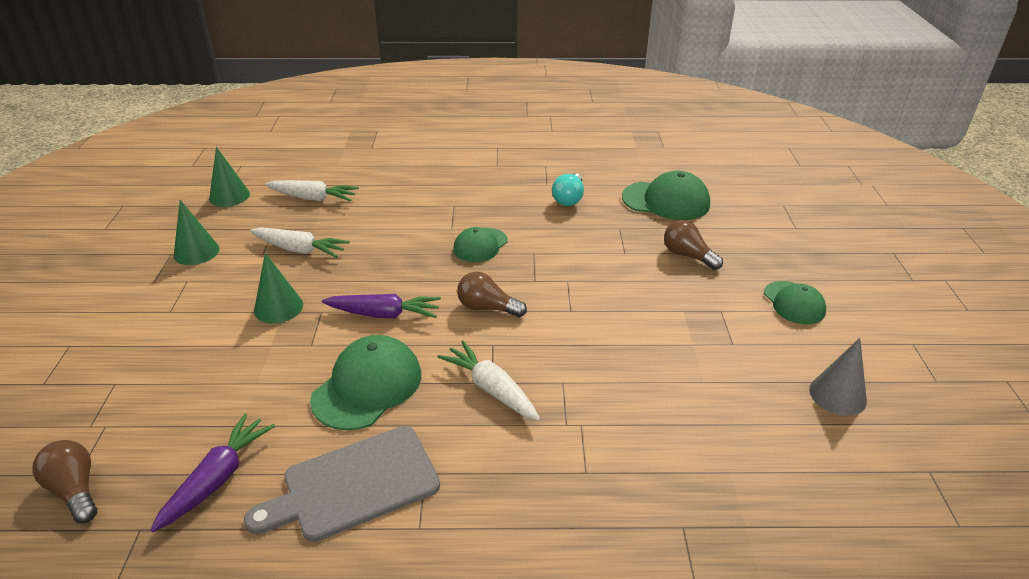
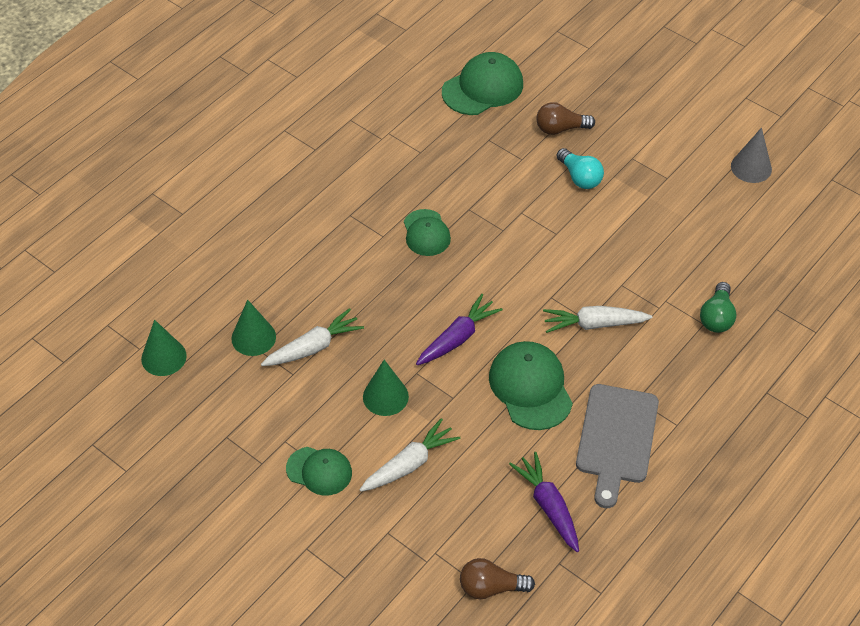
camera: 50 degrees left, 15 degrees up
(196, 252) = (243, 417): green cone -> green cone (253, 337)
(313, 198) = (234, 300): white carrot -> white carrot (409, 464)
(487, 308) = (508, 276): brown light bulb -> none
(569, 199) = (418, 140): turquoise light bulb -> turquoise light bulb (580, 177)
(607, 478) = (717, 317): none -> green light bulb
(794, 303) = (660, 117): green cap -> green cap (319, 471)

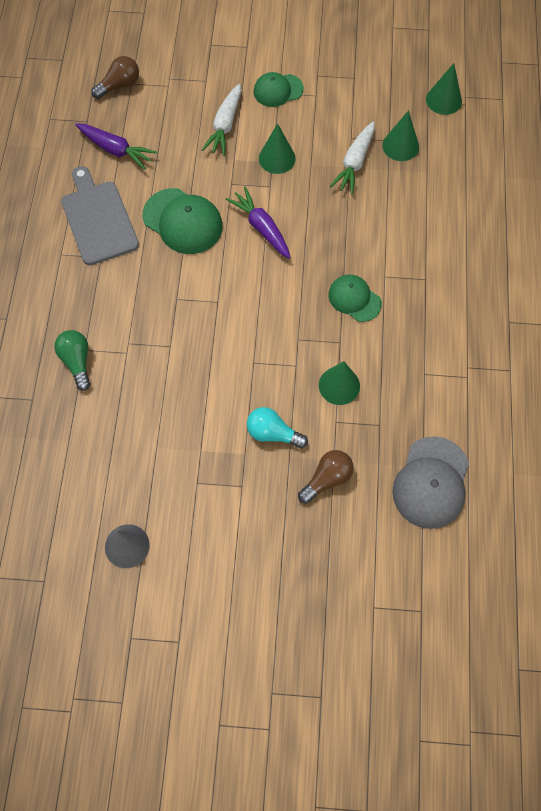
camera: 145 degrees right, 15 degrees up
(458, 338) = (261, 227): purple carrot -> purple carrot turned 135 degrees clockwise
(483, 88) = (431, 483): green cap -> grey cap
(497, 180) = (339, 385): none -> green cone
(594, 324) = (169, 298): white carrot -> none

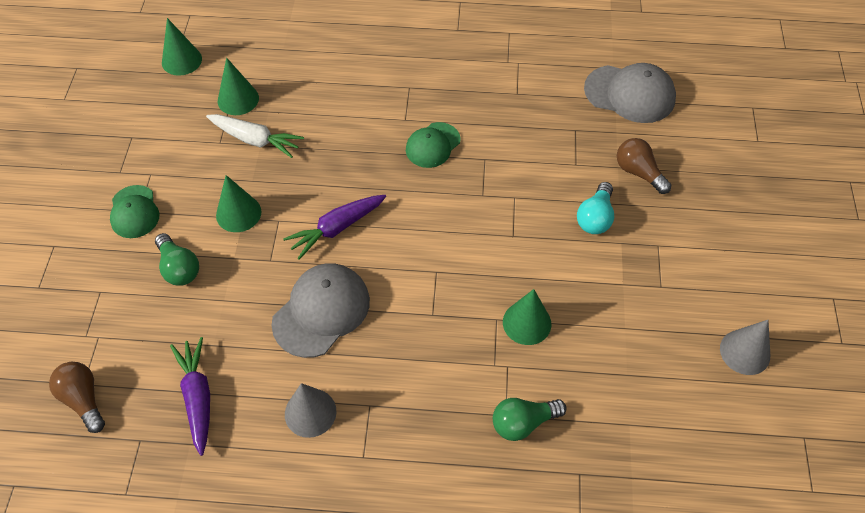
camera: 90 degrees left, 10 degrees down
(98, 219) = (310, 412): grey cutting board -> grey cone
(116, 150) = (198, 397): purple carrot -> purple carrot turned 45 degrees counterclockwise
(183, 221) = (321, 311): green cap -> grey cap
(225, 125) = (179, 268): white carrot -> green light bulb
(339, 385) = (535, 160): green cone -> green cone (527, 323)

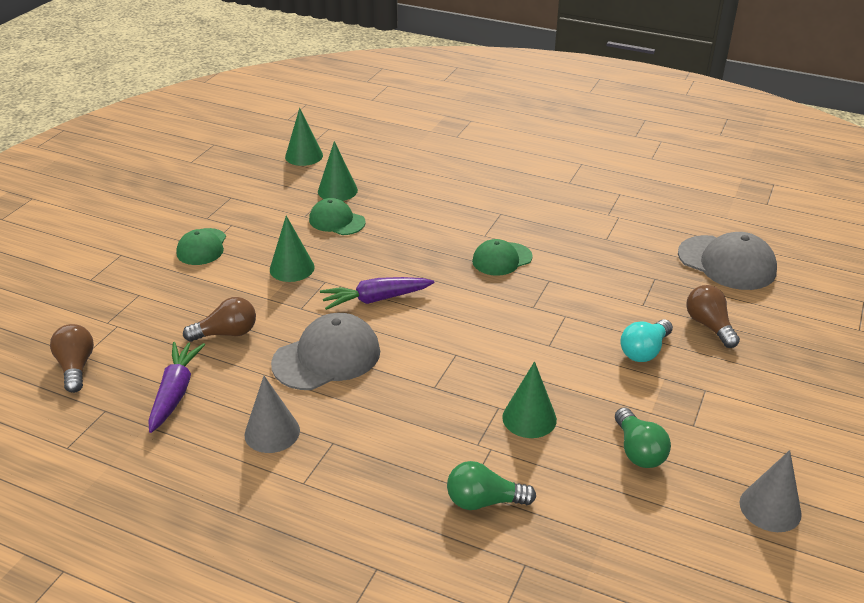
camera: 20 degrees right, 20 degrees down
(179, 268) = (216, 294): green light bulb -> green light bulb (638, 451)
(213, 312) = (227, 333): none -> brown light bulb
(255, 140) = (336, 221): white carrot -> green cap

